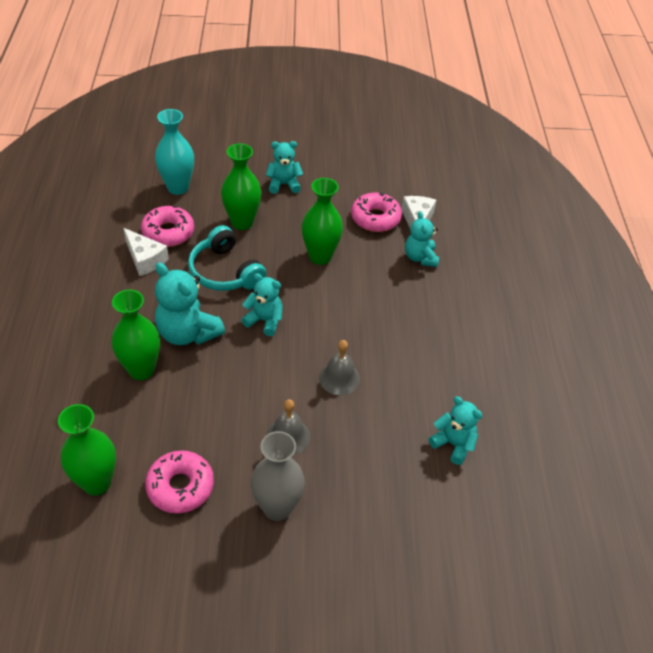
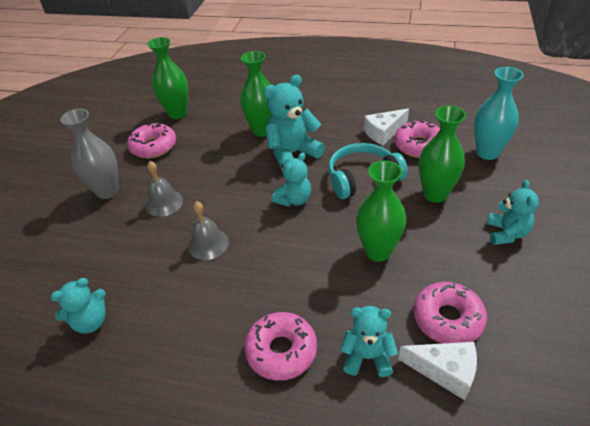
camera: 110 degrees right, 5 degrees down
(432, 304) = (281, 351): none -> pink donut

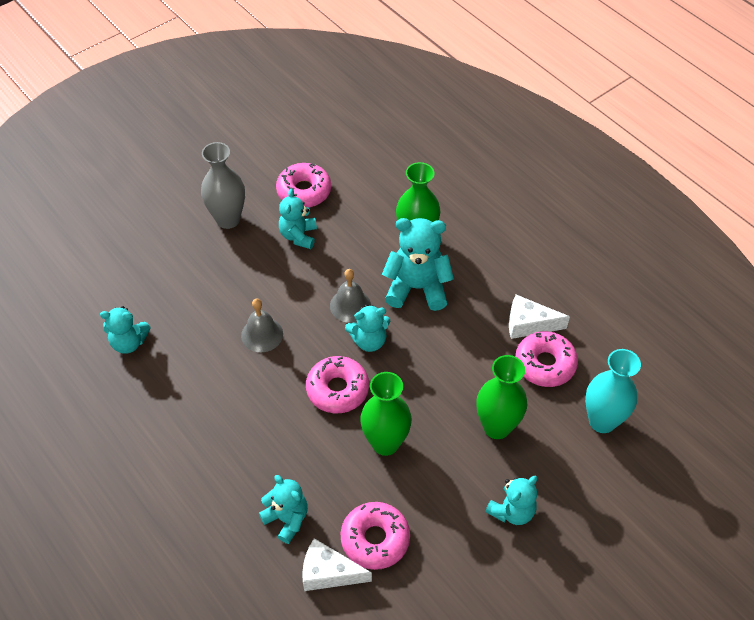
camera: 35 degrees right, 10 degrees up
(164, 203) = (262, 266): grey bell -> grey bell (350, 305)
(175, 171) = (298, 236): none -> turquoise teddy bear
(177, 113) = (359, 161): green vase -> none
(281, 351) = (234, 467): pink donut -> pink donut (337, 389)
(362, 178) = (451, 362): turquoise headphones -> none
(445, 371) = (328, 572): white cheese -> white cheese turned 135 degrees clockwise

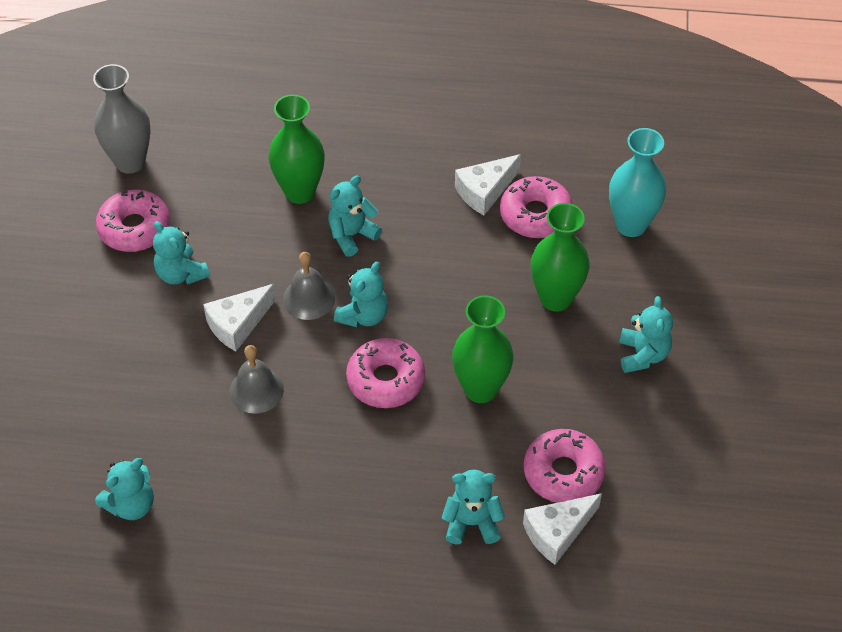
camera: 45 degrees left, 0 degrees up
(228, 219) = (88, 312): grey vase -> grey vase (130, 162)
(295, 288) = (238, 324): none -> white cheese
(417, 288) = (352, 235): turquoise teddy bear -> turquoise teddy bear, size x0.63

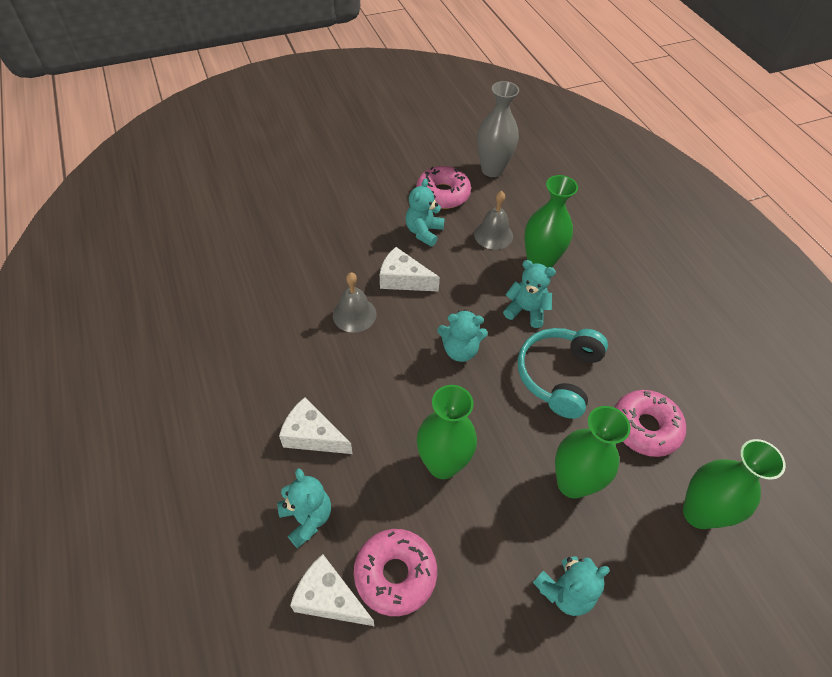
camera: 60 degrees right, 0 degrees up
(131, 505) = (225, 288): turquoise teddy bear -> none
(309, 298) = (452, 310): grey bell -> grey bell (493, 235)
(385, 380) = (411, 391): pink donut -> none
(443, 249) = (558, 375): none -> turquoise headphones
(484, 191) = (637, 379): white cheese -> white cheese (312, 435)
(631, 225) = (699, 513): turquoise vase -> green vase

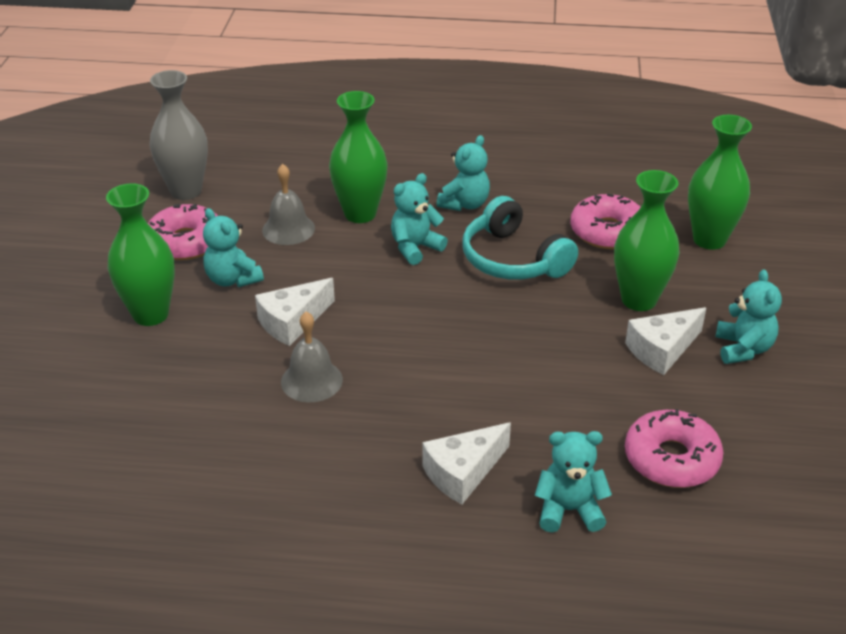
camera: 60 degrees left, 15 degrees down
(329, 598) = (673, 520): white cheese -> white cheese (662, 350)
(442, 464) = (565, 380): green vase -> green vase (150, 314)
(460, 350) = (430, 314): turquoise teddy bear -> turquoise teddy bear (464, 204)

